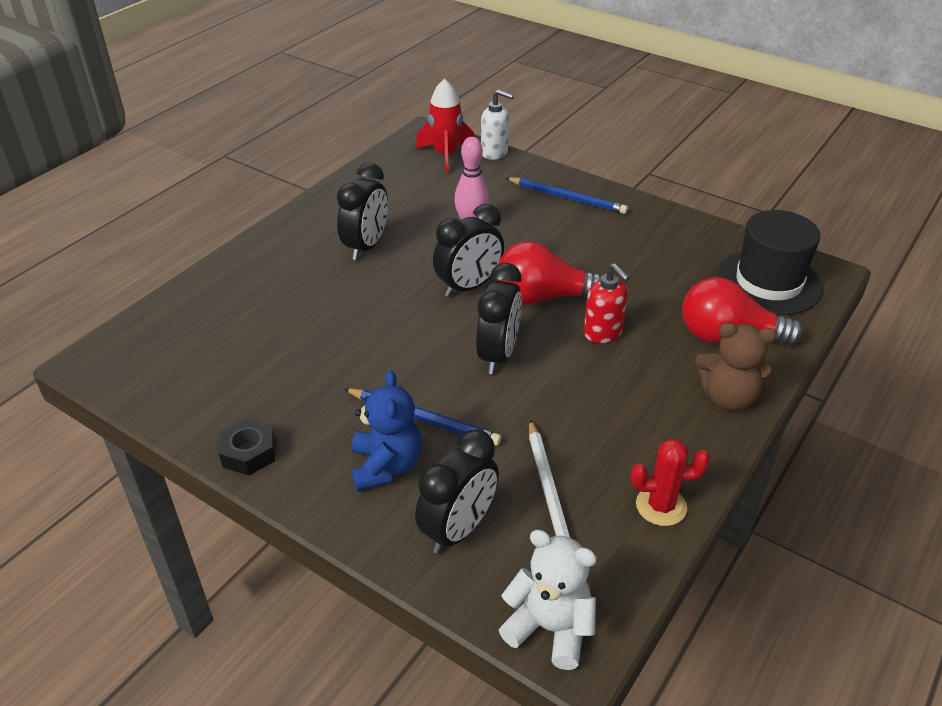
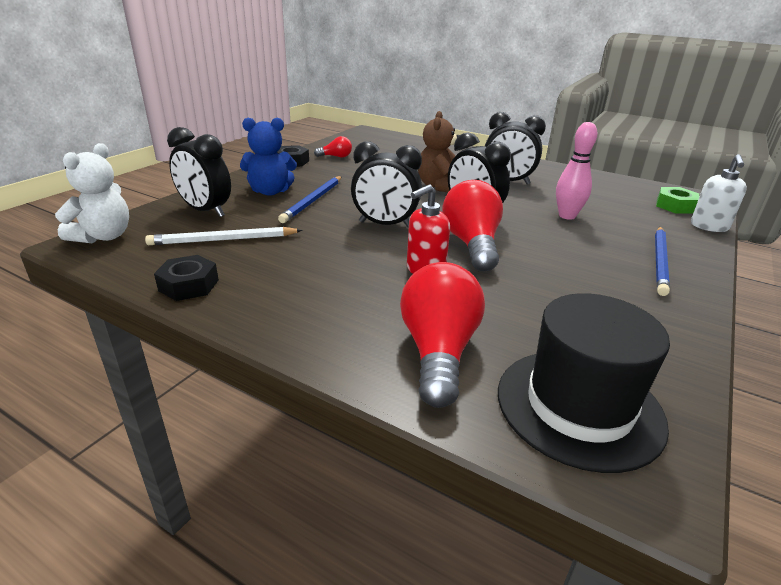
camera: 85 degrees right, 10 degrees down
(233, 400) = (336, 157): none -> red light bulb
(446, 156) = (675, 206): red rocket -> green nut
(661, 506) = (188, 285): red cactus -> black nut
(728, 397) = (326, 339): brown teddy bear -> brown teddy bear (439, 186)

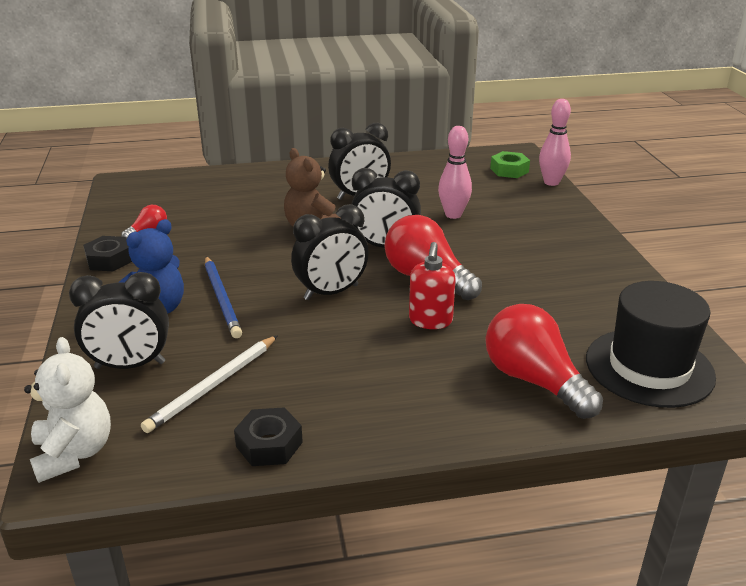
camera: 40 degrees left, 0 degrees up
(660, 261) = (561, 231): blue pencil -> none
(709, 227) = (551, 182): white soap dispenser -> pink bowling pin

